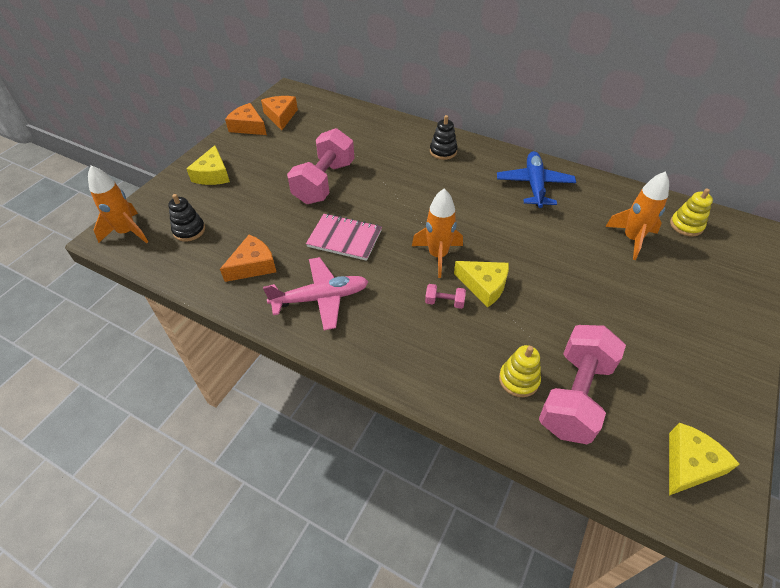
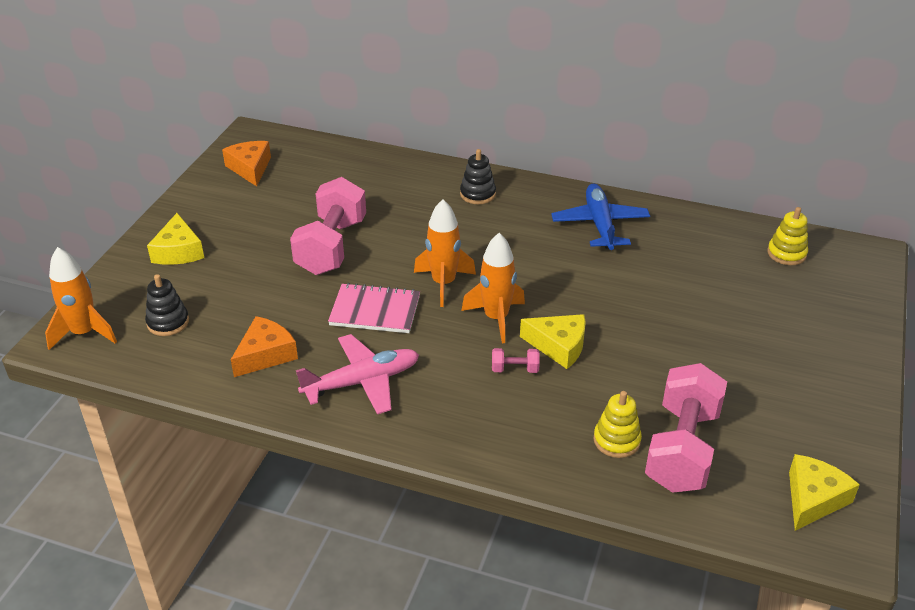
camera: 10 degrees left, 10 degrees down
(248, 127) = (208, 185): orange cheese -> none
(632, 239) = (725, 275): orange rocket -> orange rocket (443, 283)

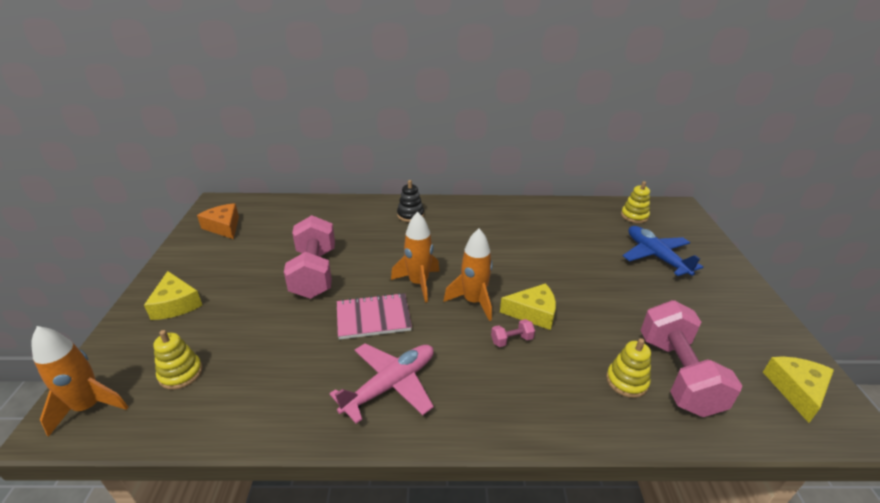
camera: 20 degrees left, 5 degrees down
(168, 322) = (181, 373): black stacking toy -> yellow stacking toy
(265, 354) = (289, 382): orange cheese -> none
(600, 224) = (506, 220): blue plane -> blue plane (655, 256)

